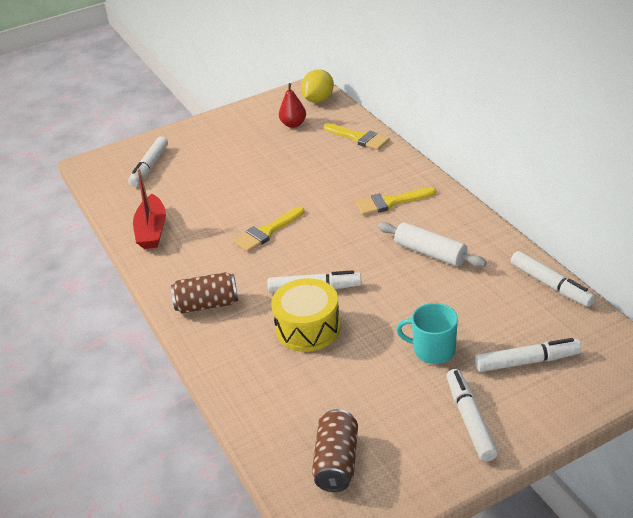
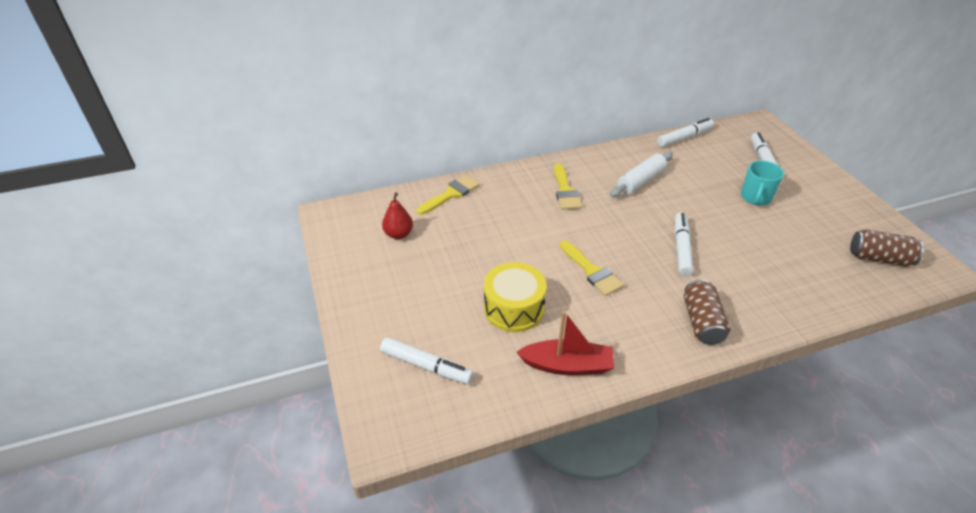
camera: 85 degrees left, 5 degrees up
(308, 328) = (734, 258): yellow drum -> yellow drum (514, 308)
(318, 100) = (359, 211): yellow lemon -> none
(470, 420) = (822, 193): white marker -> none

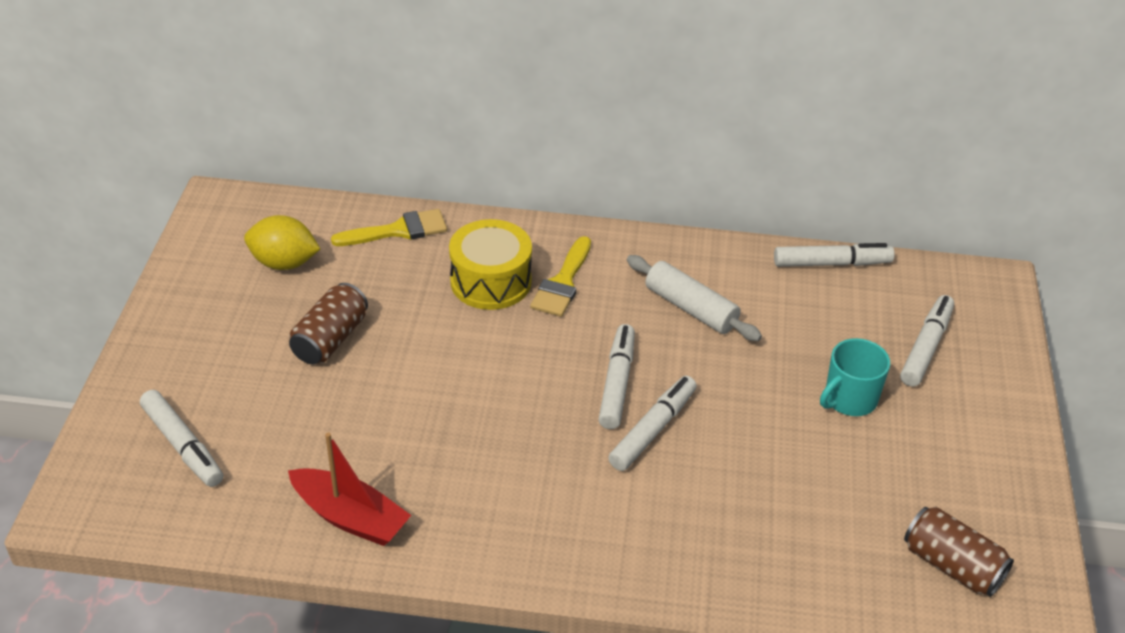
camera: 25 degrees right, 0 degrees up
(398, 234) = (284, 263): red pear -> yellow lemon
(514, 308) = (347, 419): yellow drum -> yellow drum (491, 281)
(592, 271) = (493, 411): yellow brush -> none
(640, 181) = (690, 308): white rolling pin -> white rolling pin turned 60 degrees clockwise
(641, 231) = (617, 383): none -> white marker
(702, 322) = (579, 540): brown can -> brown can (330, 339)

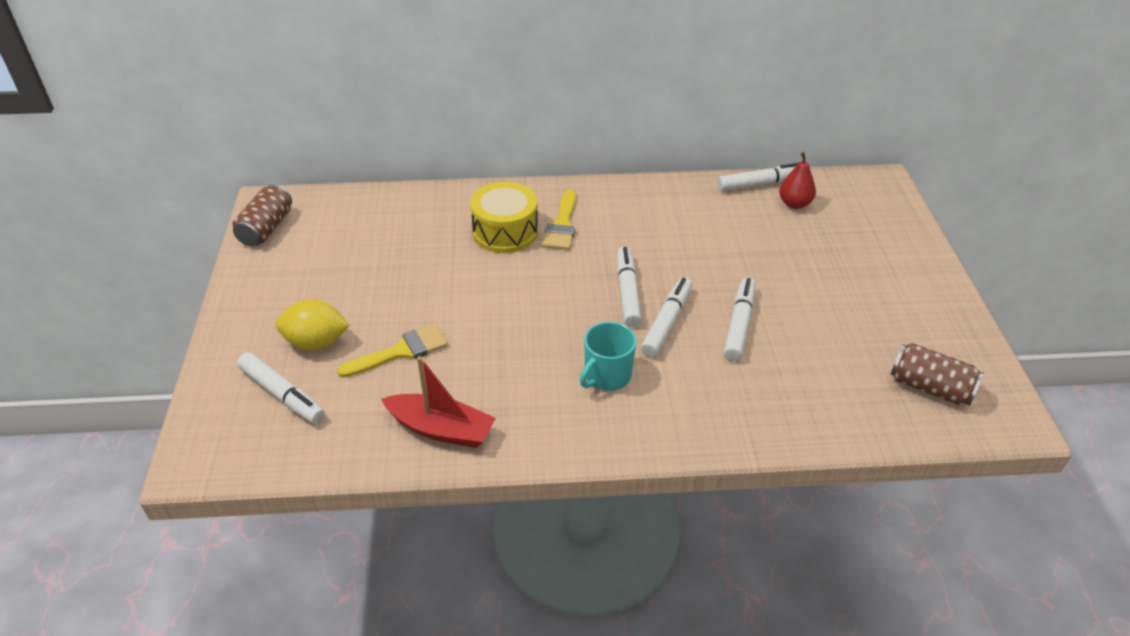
camera: 10 degrees left, 0 degrees up
(284, 263) = (334, 241): yellow lemon -> yellow lemon (316, 342)
(330, 339) = (387, 293): brown can -> brown can (266, 228)
(398, 230) = (420, 205): yellow brush -> yellow brush (401, 351)
(690, 308) = (666, 230): white rolling pin -> none
(849, 399) = (808, 278): turquoise mug -> turquoise mug (607, 376)
(866, 297) = (794, 204): none -> red pear
(925, 347) = (850, 233): white marker -> white marker (739, 324)

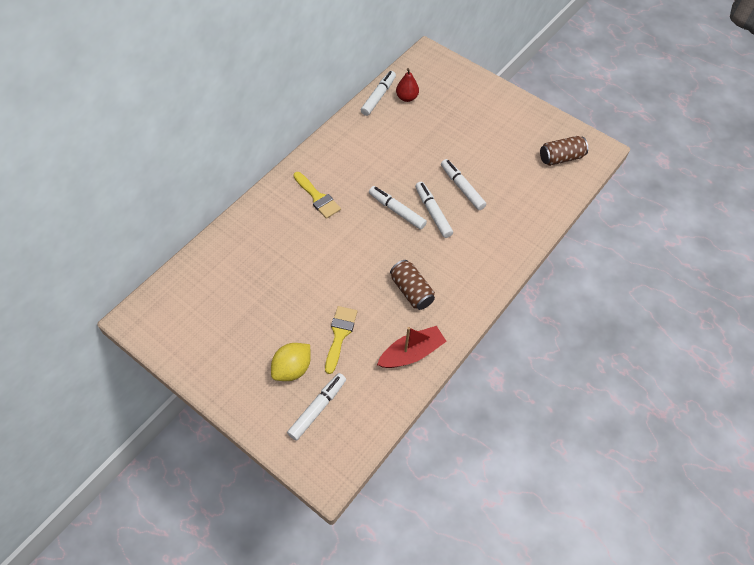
camera: 50 degrees left, 15 degrees up
(266, 228) = (160, 334): brown can -> brown can (411, 291)
(282, 394) = (317, 408): white marker -> white marker turned 45 degrees counterclockwise
(505, 232) = (295, 225): yellow drum -> none
(607, 376) = (443, 262): turquoise mug -> none

